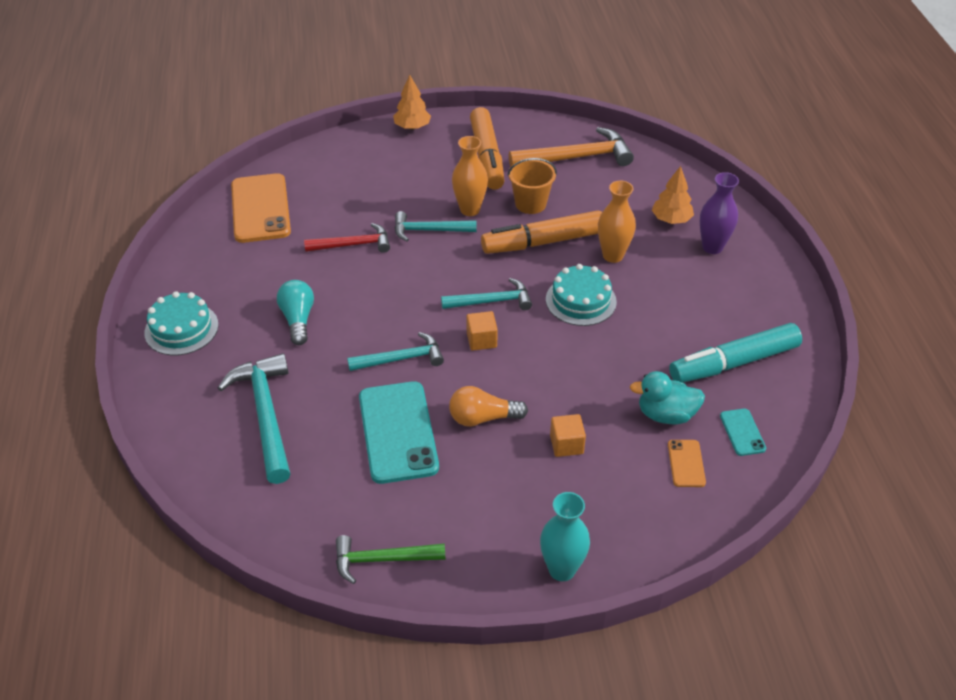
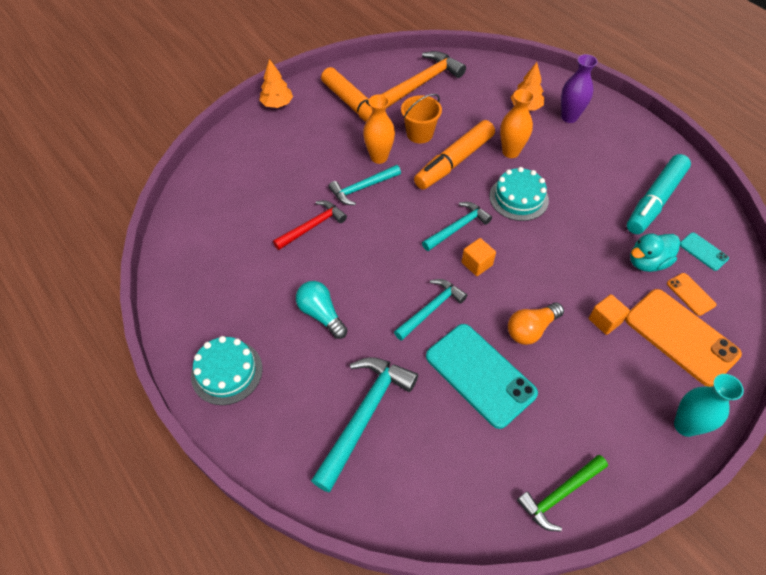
camera: 30 degrees left, 10 degrees up
(260, 208) = (207, 227): orange phone -> orange phone (681, 336)
(266, 415) = (365, 415): turquoise hammer -> turquoise hammer turned 75 degrees clockwise

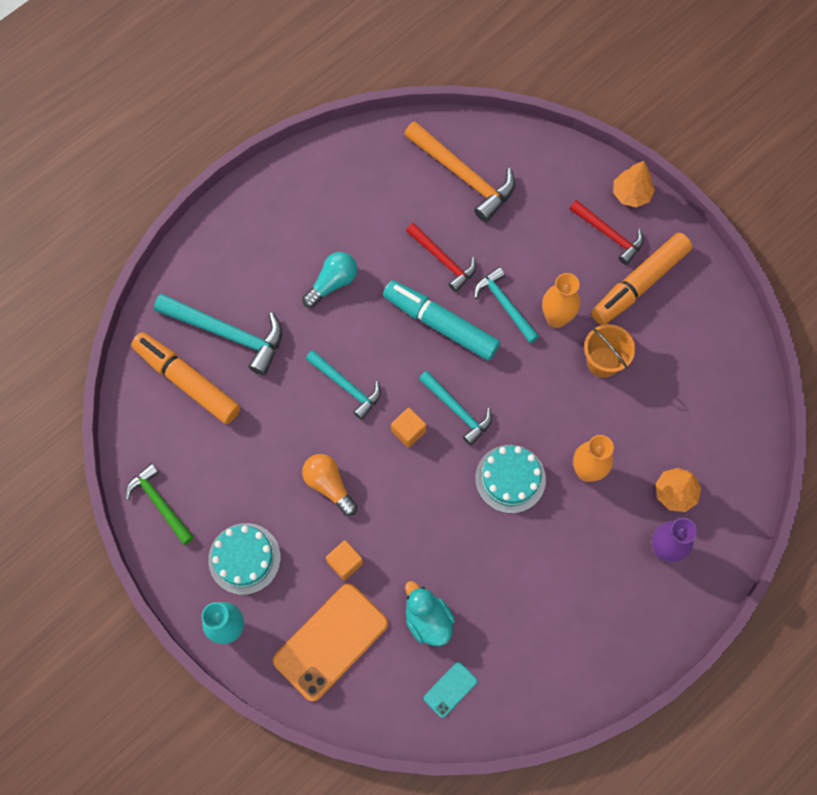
camera: 85 degrees right, 15 degrees up
(227, 372) = (265, 212): turquoise cake -> turquoise cake (244, 558)
(310, 120) = (609, 235): none -> red hammer
(422, 83) = (701, 360): orange hammer -> orange hammer (463, 176)
(454, 162) = (560, 404): orange marker -> orange marker (187, 382)
(480, 375) = (274, 435): turquoise phone -> none
(655, 200) = (525, 643): turquoise marker -> turquoise marker (440, 324)
(690, 294) = (387, 662): orange phone -> none

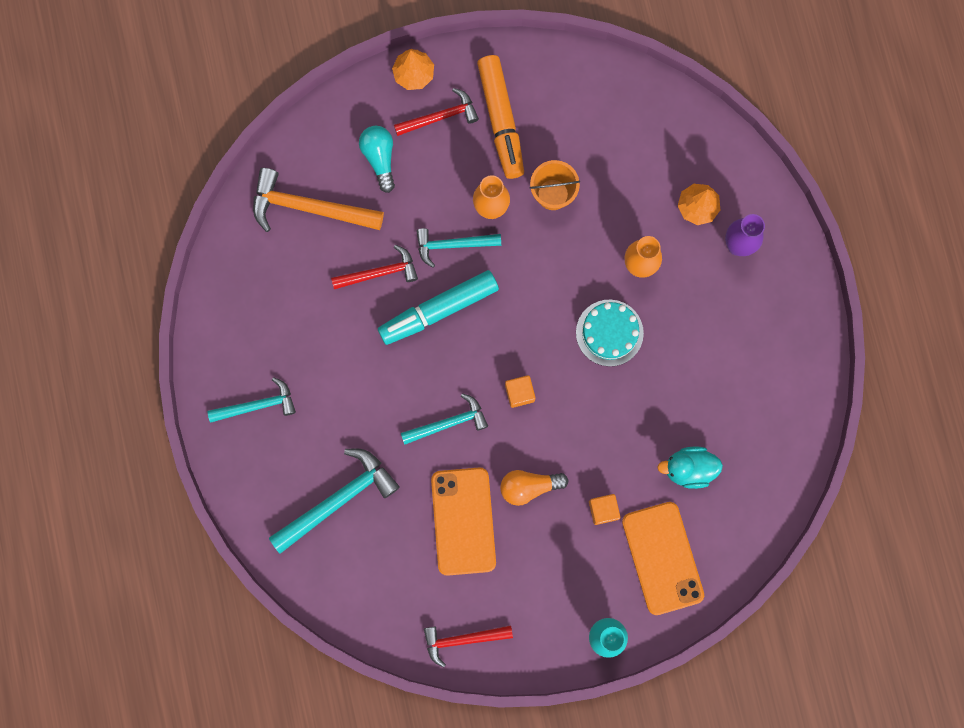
camera: 60 degrees left, 10 degrees up
(160, 503) = (462, 639): green hammer -> red hammer
(187, 382) = (363, 558): orange marker -> none
(244, 558) = (552, 592): turquoise cake -> none
(266, 446) = (463, 521): none -> orange phone
(332, 283) = (344, 381): turquoise light bulb -> turquoise light bulb (379, 158)
(450, 689) = (754, 483): turquoise phone -> none
(457, 410) = (525, 341): turquoise hammer -> turquoise hammer (258, 405)
(463, 176) = (308, 207): orange hammer -> orange hammer turned 150 degrees counterclockwise

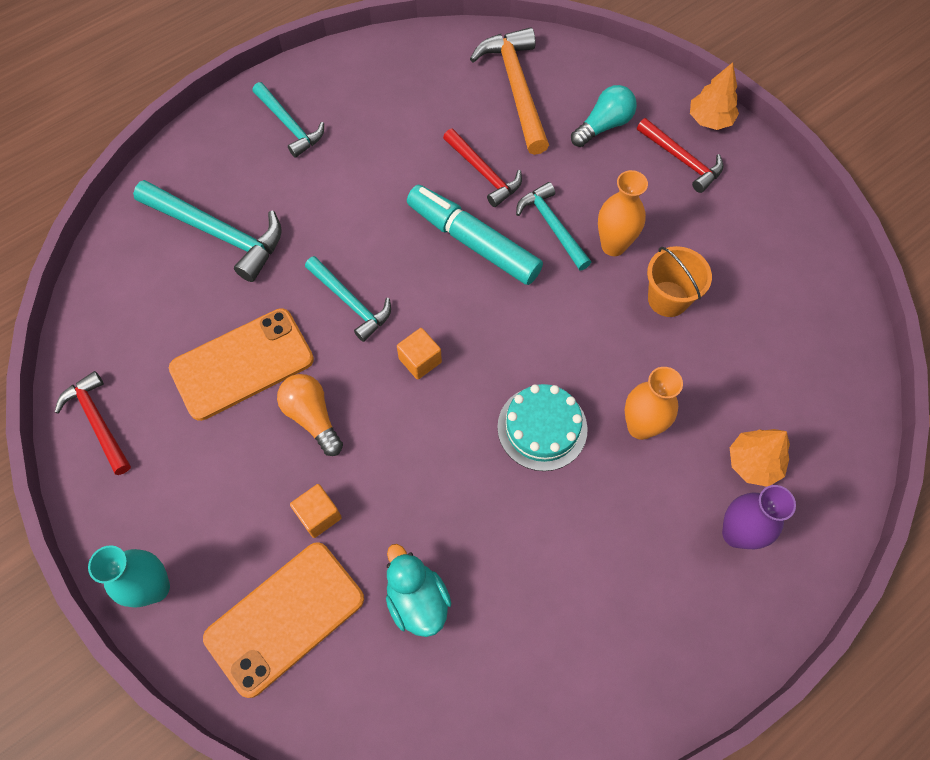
camera: 65 degrees right, 15 degrees down
(501, 120) = (716, 215): orange marker -> none

